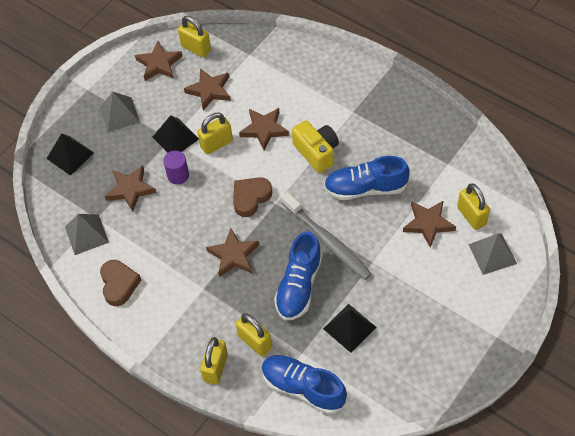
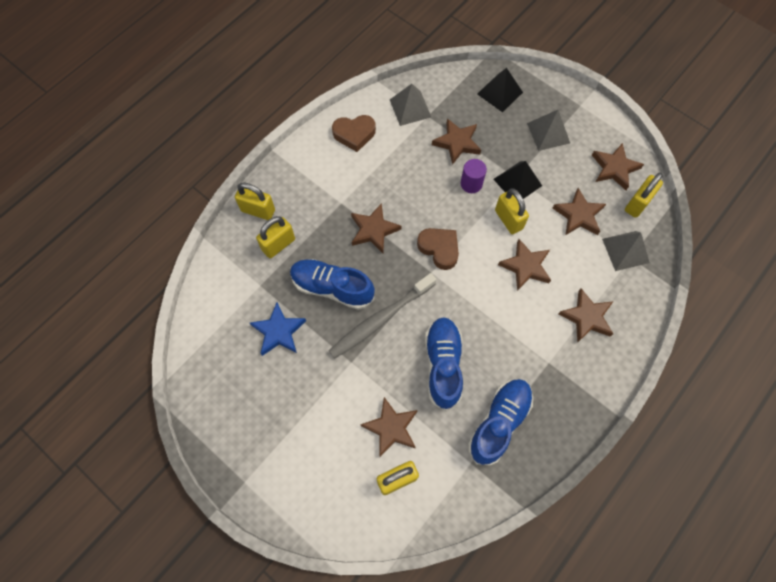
camera: 90 degrees right, 10 degrees up
(303, 388) = (224, 283): blue shoe -> blue shoe (499, 423)
(309, 85) = (587, 317): none -> brown star
(316, 152) = (493, 318): yellow camera -> none
(349, 328) = (279, 331): black pyramid -> blue star
(492, 254) = (345, 495): grey pyramid -> grey pyramid (625, 250)

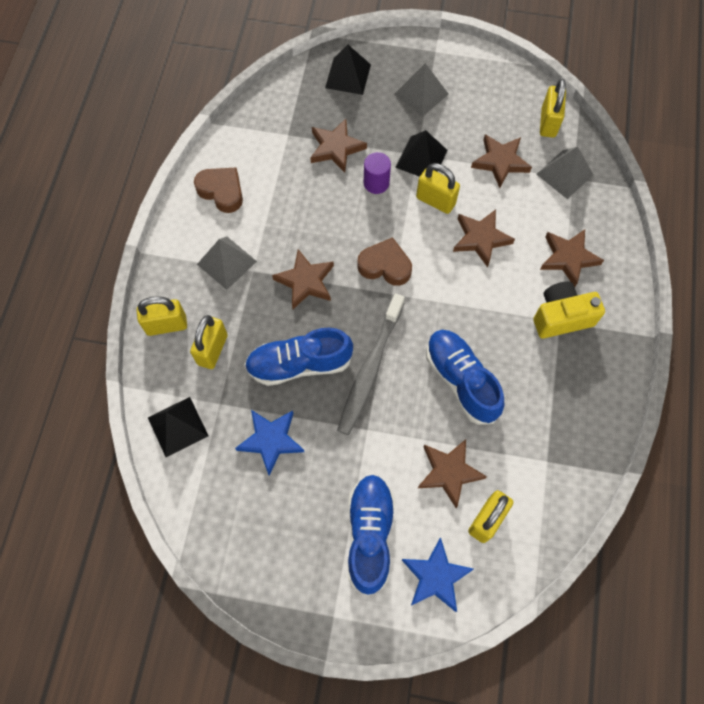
camera: 30 degrees left, 0 degrees up
(222, 286) = (178, 426): none -> black pyramid
(333, 498) = (436, 576): none -> blue star
(354, 134) = (221, 191): brown heart -> brown heart turned 105 degrees counterclockwise
(410, 108) = (264, 135): grey pyramid -> grey pyramid (226, 263)
(499, 423) = (549, 406): blue shoe -> blue shoe (369, 534)
(552, 360) = (561, 317): none -> yellow camera
(614, 168) = (506, 98): brown star -> none

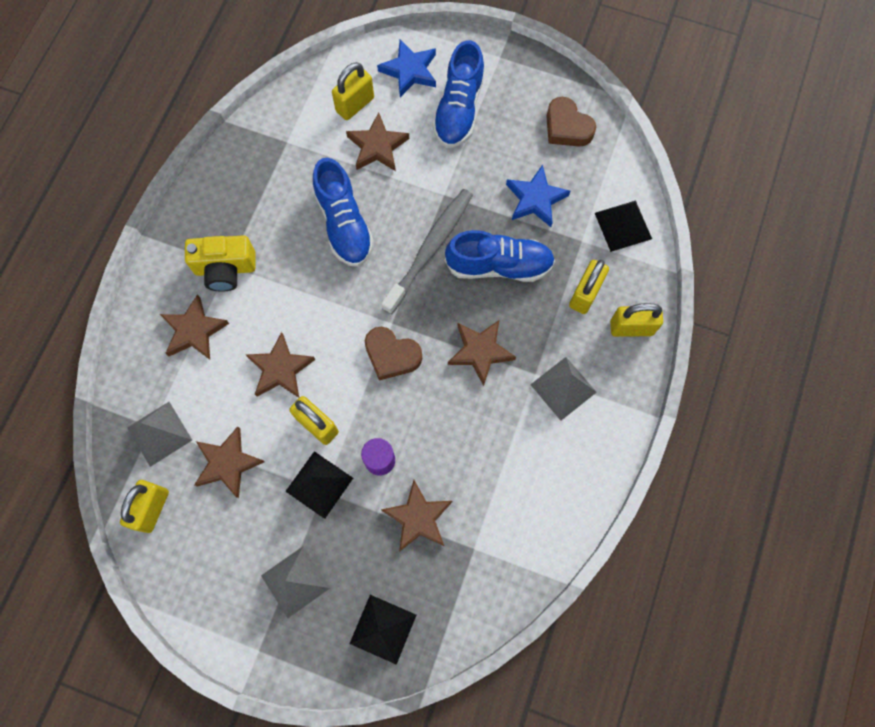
camera: 170 degrees left, 5 degrees up
(221, 191) = (562, 480): brown heart -> brown heart (567, 127)

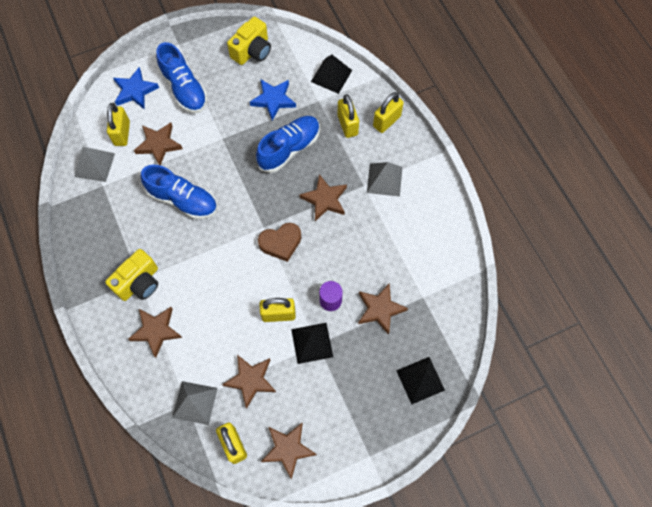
camera: 45 degrees left, 5 degrees down
(280, 369) = (227, 305): brown star -> brown star (288, 449)
(295, 581) = (351, 402): grey pyramid -> grey pyramid (94, 165)
(429, 249) = (244, 172): grey toothbrush -> none
(567, 127) = (252, 51): brown heart -> yellow camera

